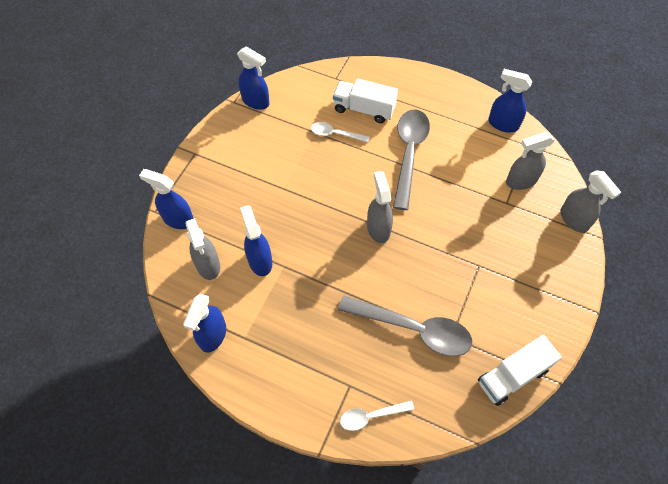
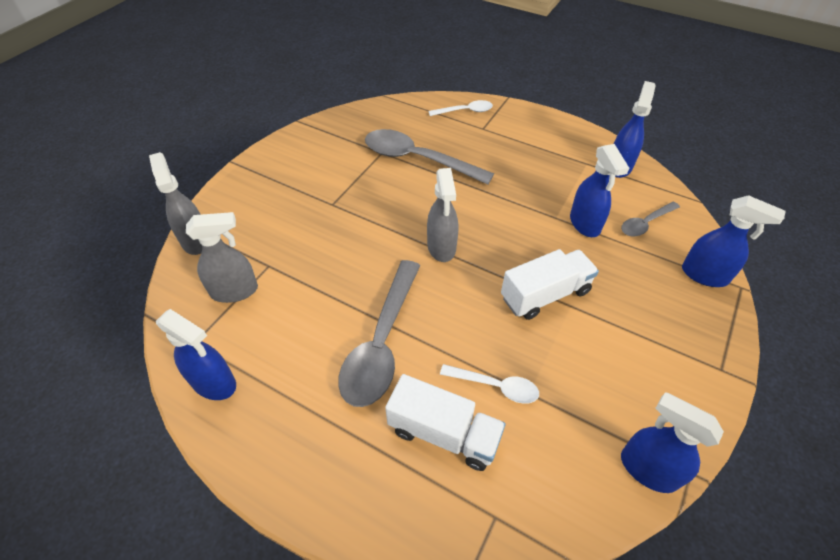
camera: 175 degrees left, 10 degrees down
(208, 265) = (645, 223): grey spray bottle -> grey spoon
(512, 376) = (335, 126): white truck -> white truck (545, 295)

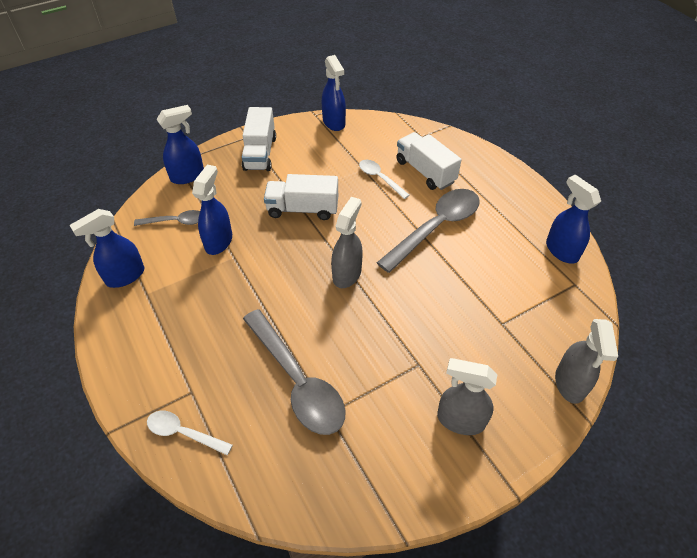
camera: 150 degrees left, 0 degrees up
(235, 291) = (537, 312): grey spray bottle -> grey spray bottle (460, 420)
(674, 349) = (260, 153): none -> white truck
(704, 275) = (188, 176): blue spray bottle -> blue spray bottle turned 90 degrees clockwise

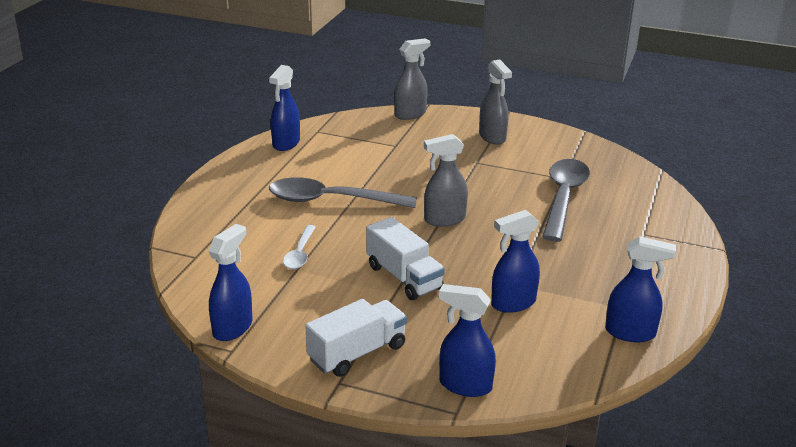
camera: 130 degrees left, 20 degrees down
(175, 221) = (533, 347): grey spoon -> none
(183, 433) = (668, 221): white spoon -> none
(425, 171) = (257, 233): white truck -> none

